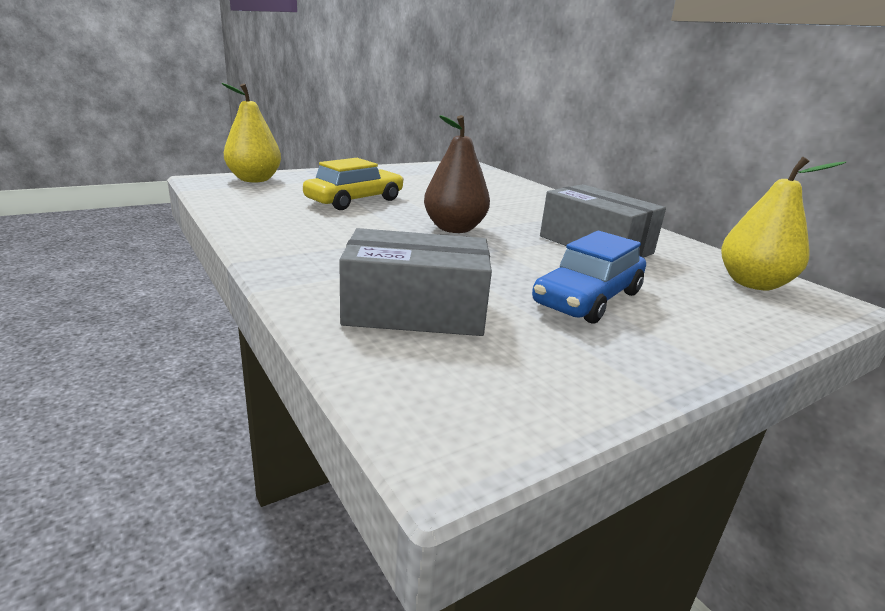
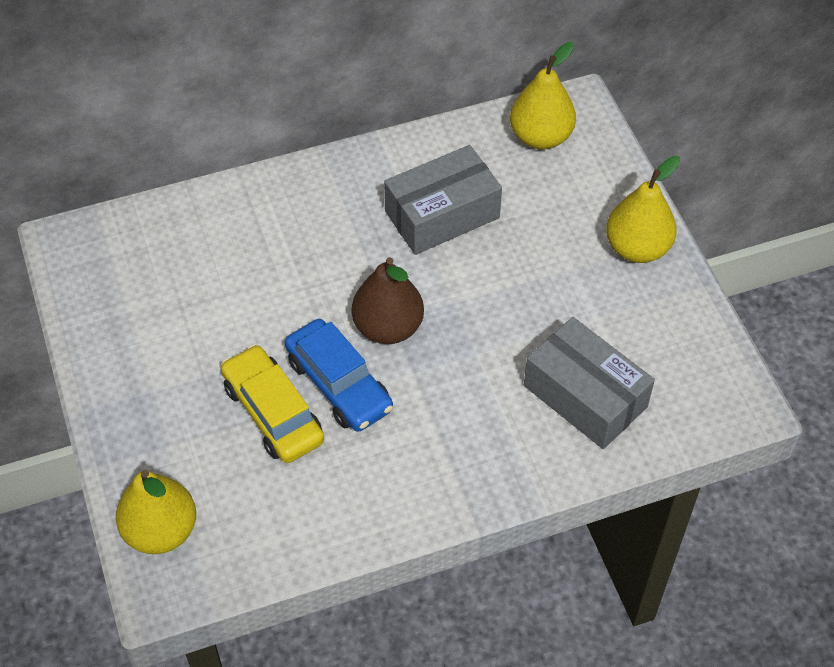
camera: 75 degrees left, 30 degrees up
(415, 310) = (585, 396): grey box -> grey box turned 60 degrees counterclockwise
(587, 298) = (567, 271): blue car -> blue car (339, 384)
(670, 341) = (637, 248): none -> yellow pear

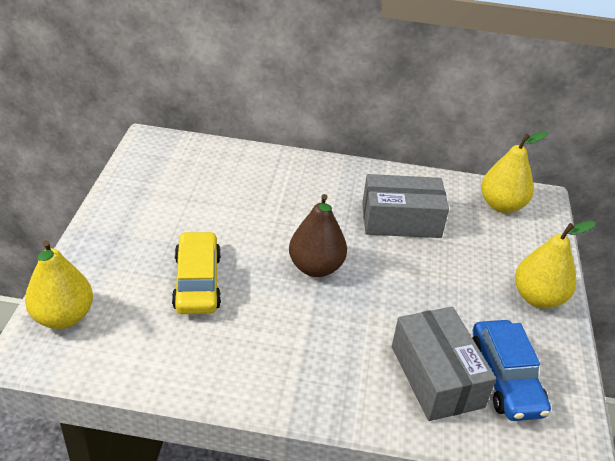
camera: 25 degrees right, 15 degrees down
(339, 384) = (255, 285): blue car -> blue car (505, 378)

